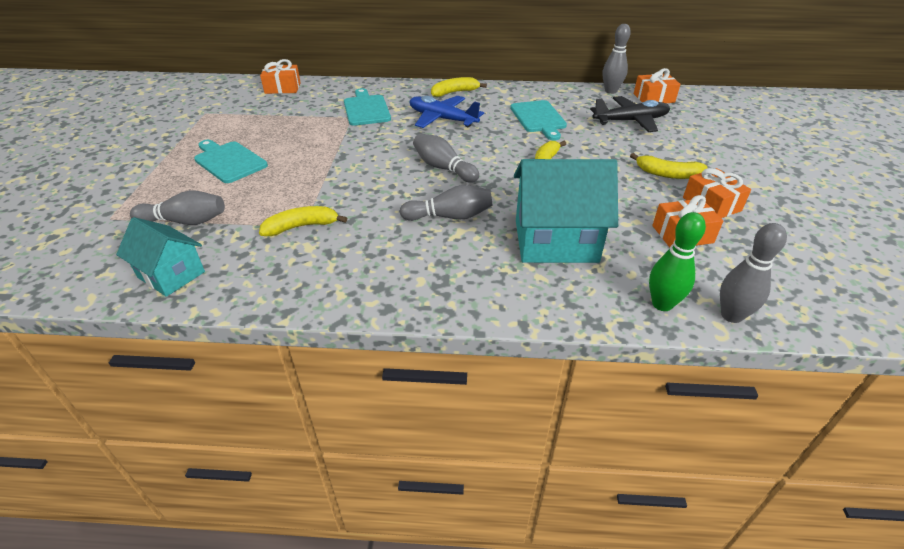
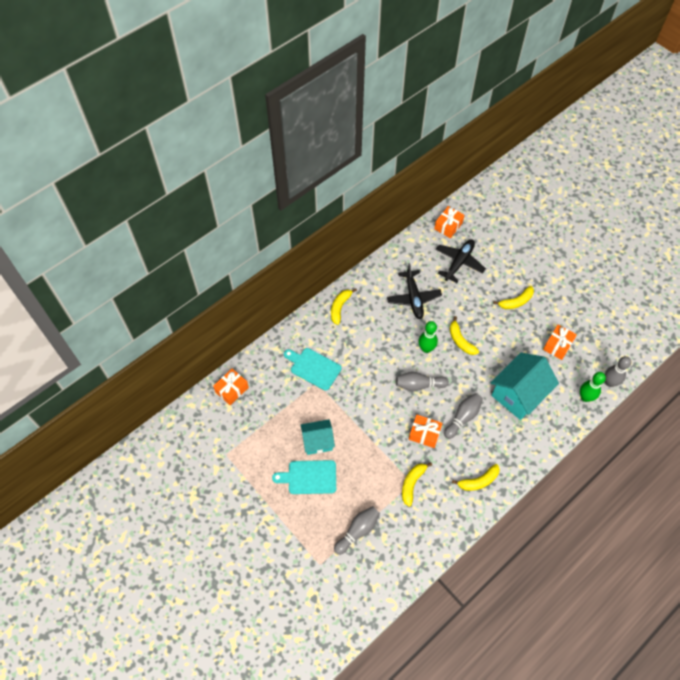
camera: 45 degrees left, 20 degrees up
(171, 275) = (402, 559): turquoise house -> turquoise house (318, 441)
(374, 277) = (478, 481): none -> yellow banana
(442, 119) = (366, 342): blue plane -> none
(496, 151) = (426, 348): none -> green bowling pin
(538, 118) = (413, 298): turquoise cutting board -> black plane
(610, 91) = (420, 235): grey bowling pin -> none
(711, 204) = (551, 312): orange gift -> orange gift (424, 434)

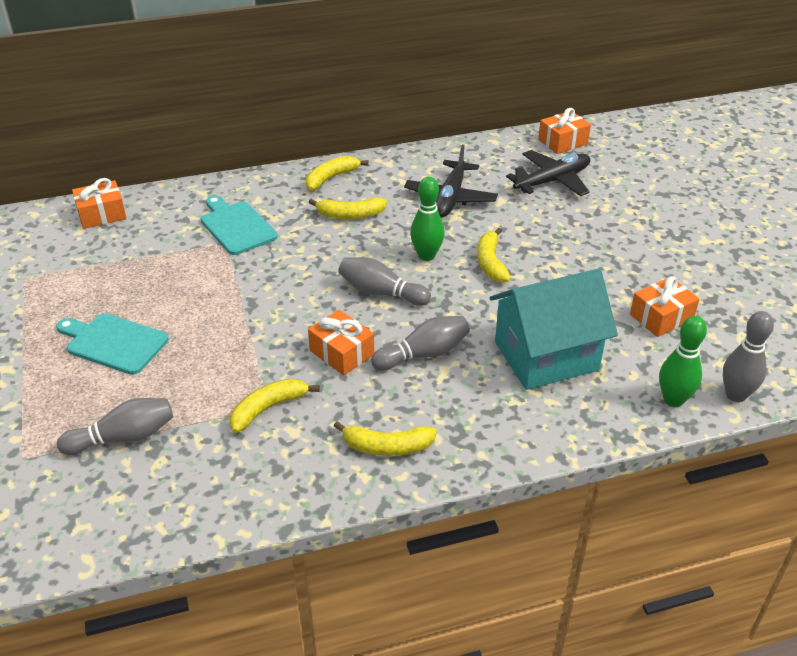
camera: 25 degrees right, 20 degrees down
(318, 441) = (166, 306): turquoise house -> none
(516, 302) = (619, 246): yellow banana -> yellow banana (350, 215)

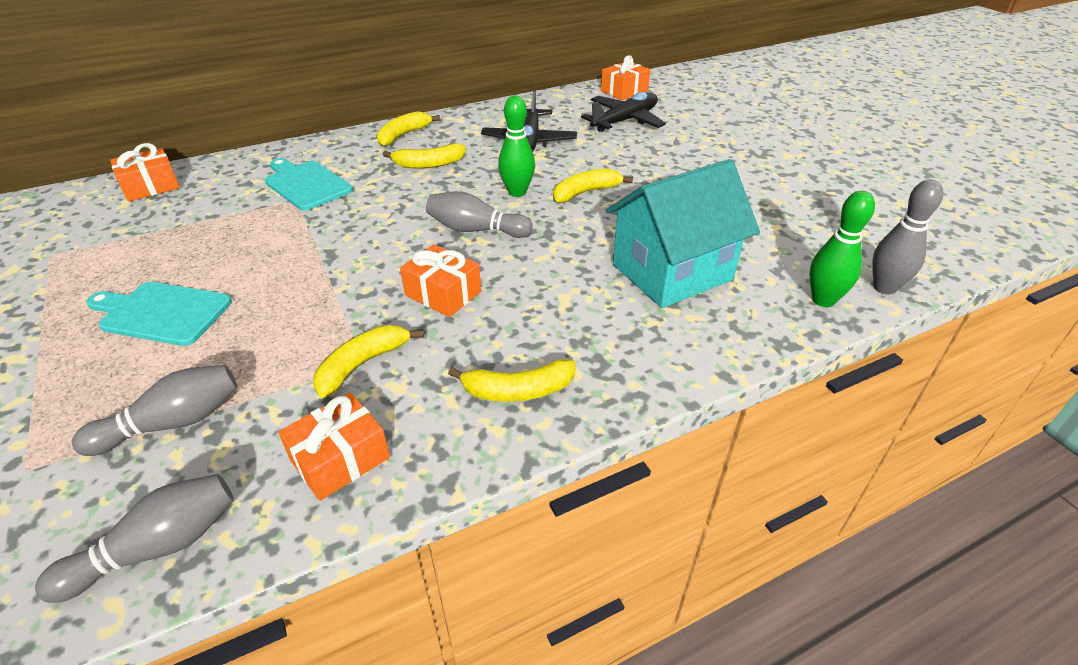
camera: 10 degrees left, 0 degrees up
(423, 354) = (537, 285): grey bowling pin -> grey bowling pin (158, 548)
(490, 263) = (585, 192): yellow banana -> yellow banana turned 75 degrees clockwise
(661, 317) = (776, 224): orange gift -> orange gift (340, 459)

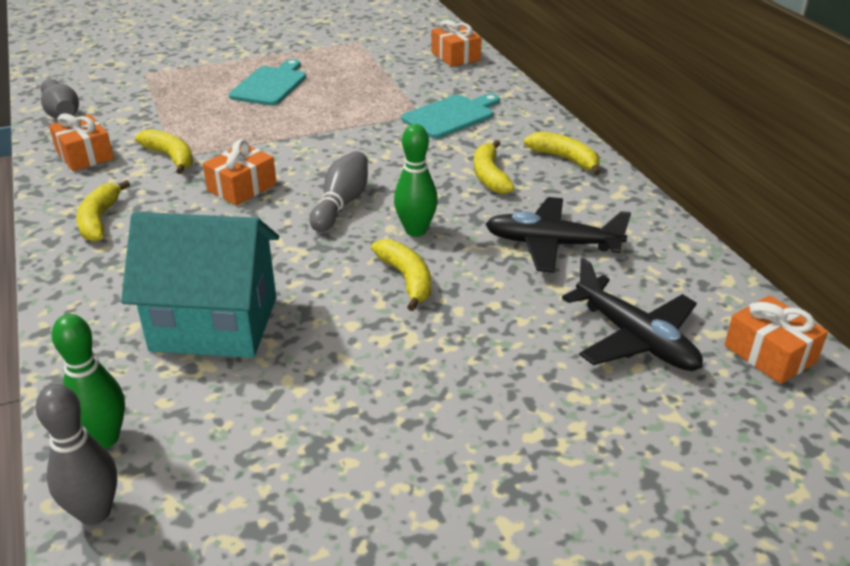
camera: 95 degrees right, 5 degrees down
(173, 423) = (154, 103): grey bowling pin -> none
(672, 272) = (214, 324): turquoise house -> turquoise house turned 60 degrees counterclockwise

